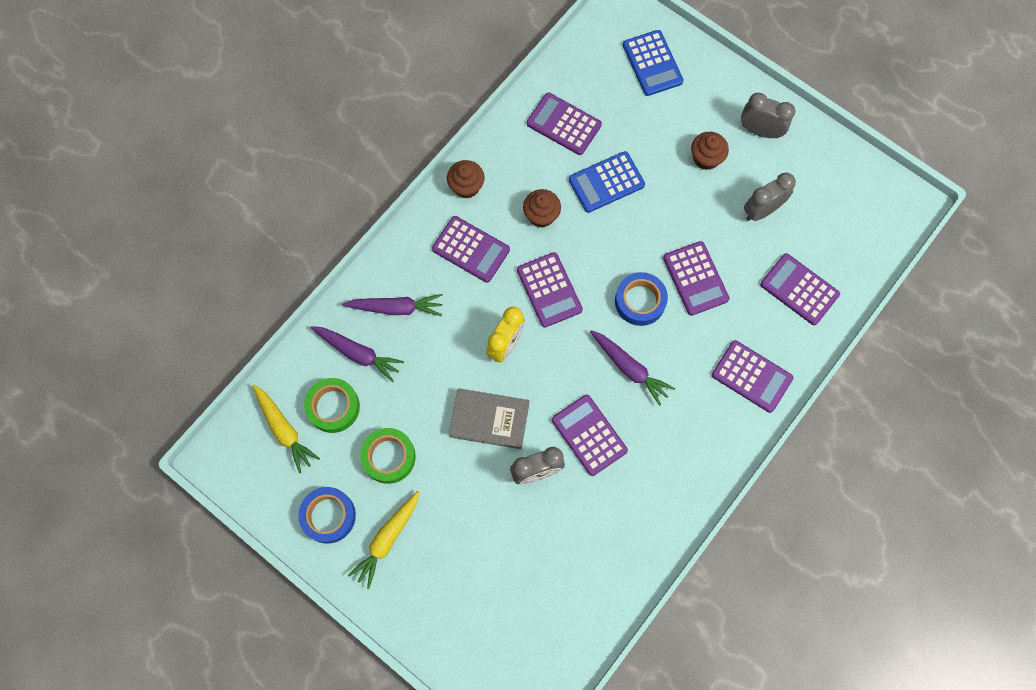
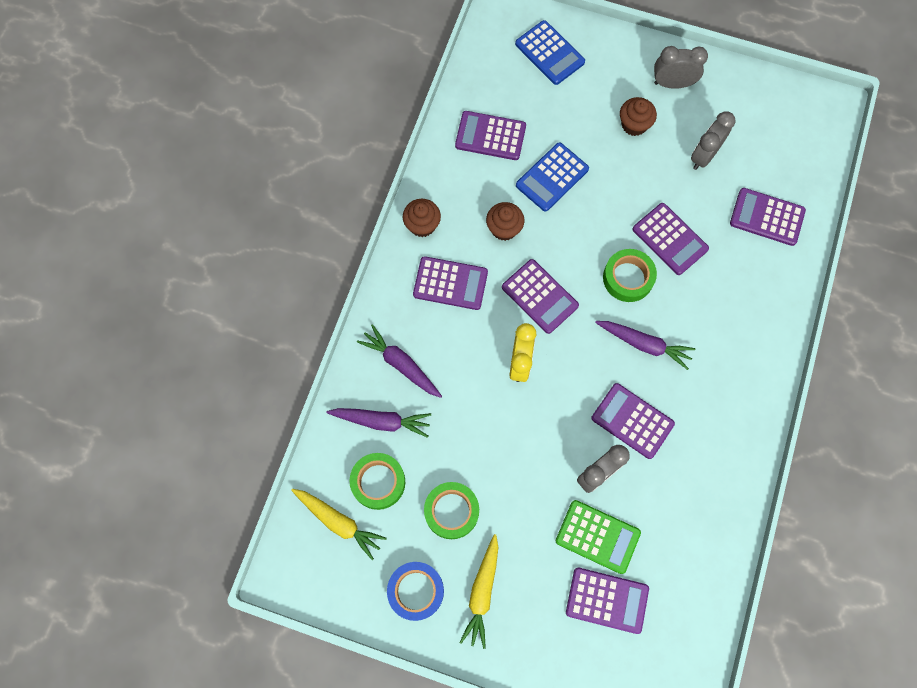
camera: 20 degrees left, 0 degrees up
(396, 308) = (401, 364): purple carrot -> purple carrot turned 120 degrees counterclockwise
(489, 420) = (533, 440): grey book -> none
(513, 528) = (597, 536): none -> green calculator
(640, 301) = (628, 278): blue tape -> green tape
(751, 376) = (757, 312): purple calculator -> purple calculator (607, 600)

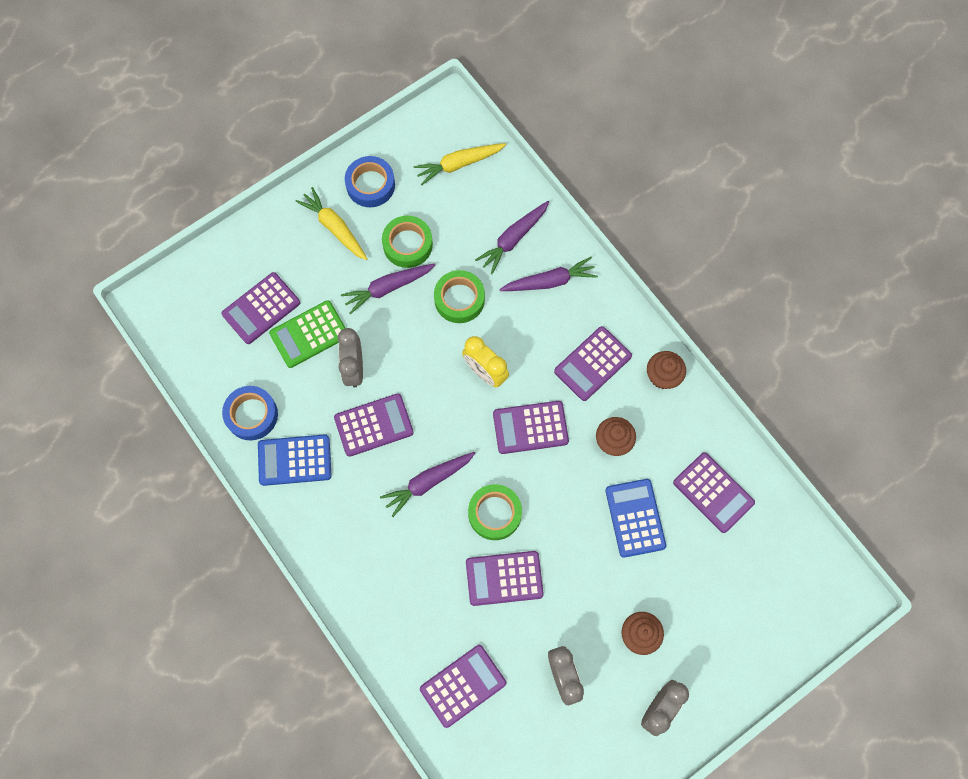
camera: 125 degrees right, 0 degrees up
(378, 482) = (468, 208): green tape -> green tape (459, 299)
(490, 136) = (713, 492): purple calculator -> purple calculator turned 90 degrees clockwise
(505, 498) = (388, 288): none -> purple carrot
(549, 53) = (769, 611): blue calculator -> blue calculator (294, 460)
(703, 531) = (252, 415): none -> blue tape

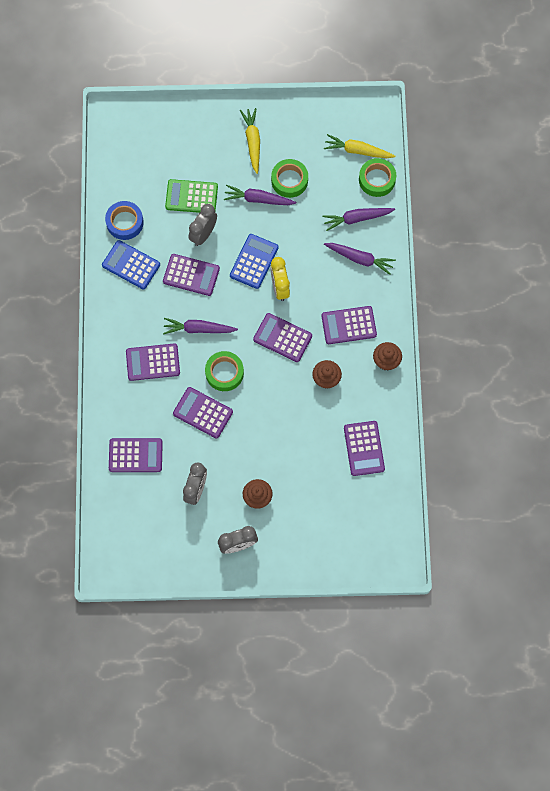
camera: 35 degrees right, 0 degrees up
(261, 308) = (174, 163): purple calculator -> purple calculator (153, 362)
(370, 185) = (293, 129): blue tape -> none
(459, 299) = (296, 234): green tape -> green tape (377, 180)
(635, 518) = (305, 431): blue calculator -> blue calculator (254, 261)

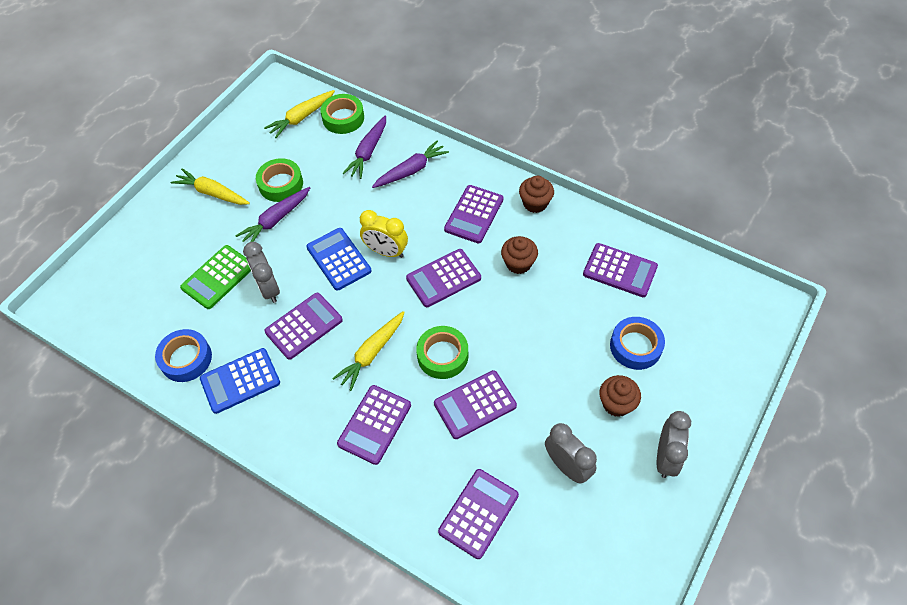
camera: 55 degrees left, 15 degrees down
(198, 329) = (372, 353): purple carrot -> yellow carrot
(308, 488) = (635, 346): none -> blue tape

